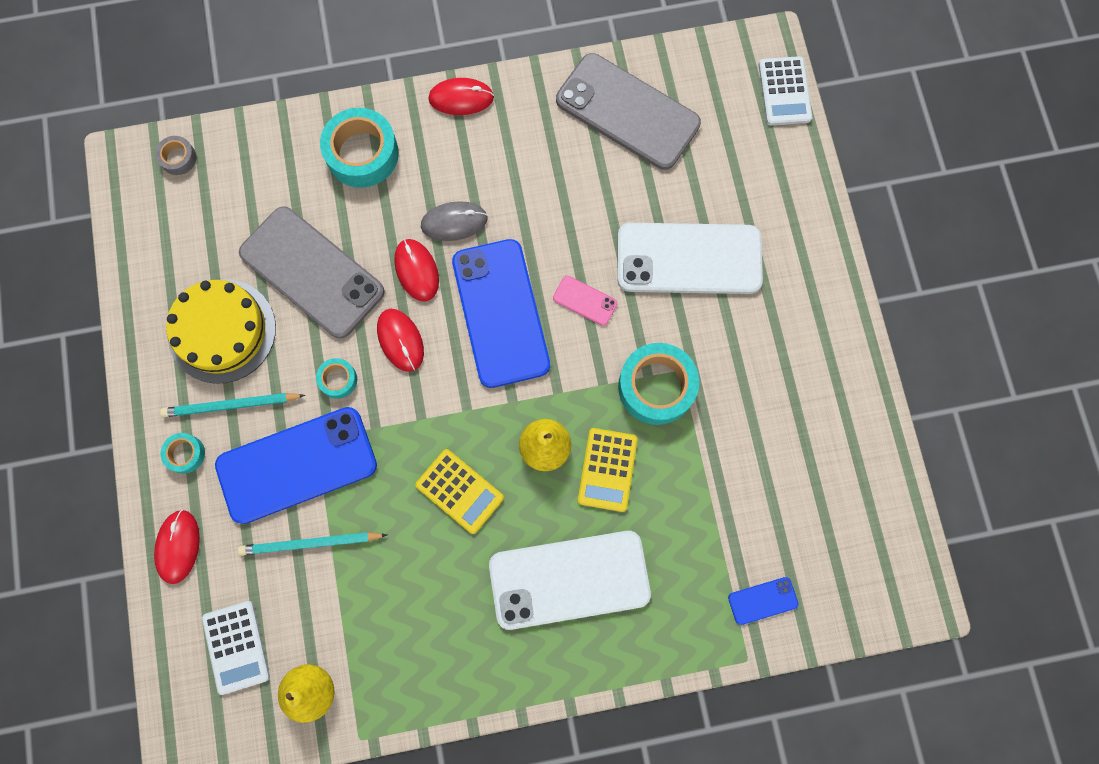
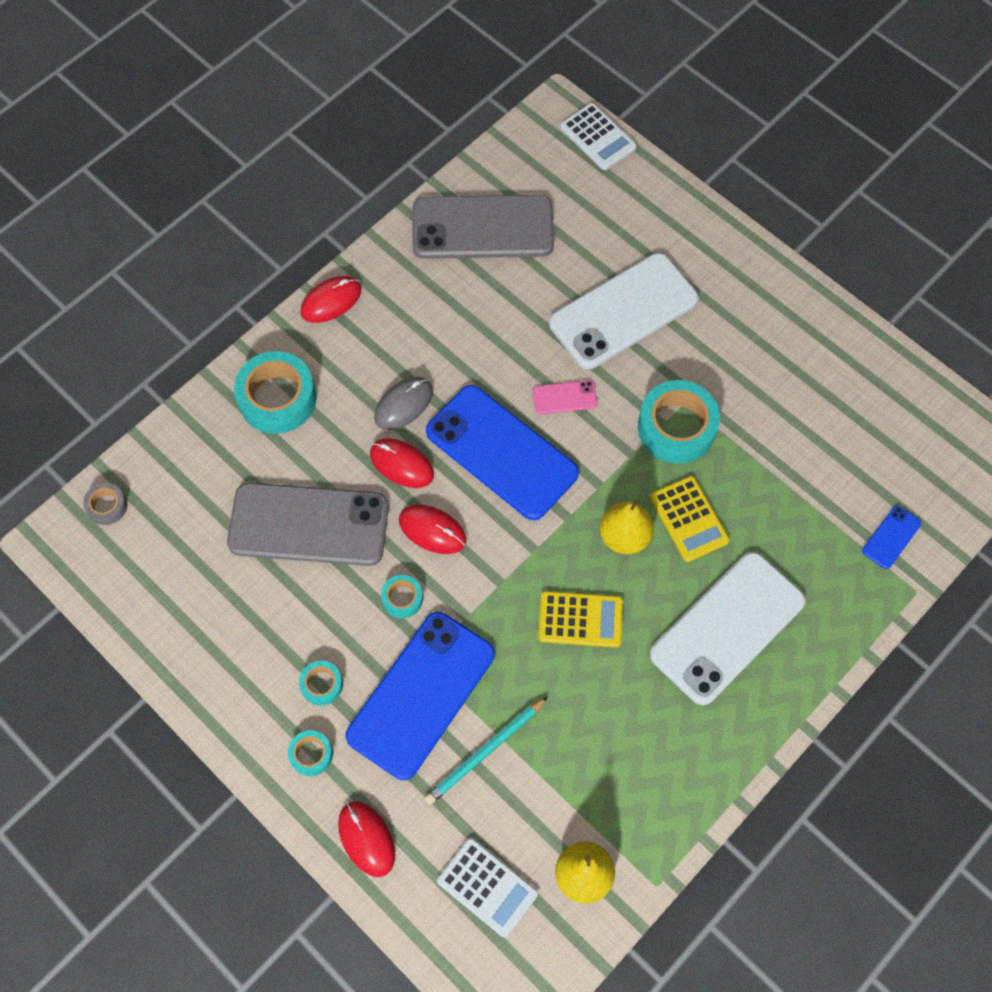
camera: 35 degrees left, 10 degrees down
(222, 331) = (263, 627): yellow cake -> none
(231, 405) = (322, 684): turquoise pencil -> turquoise tape

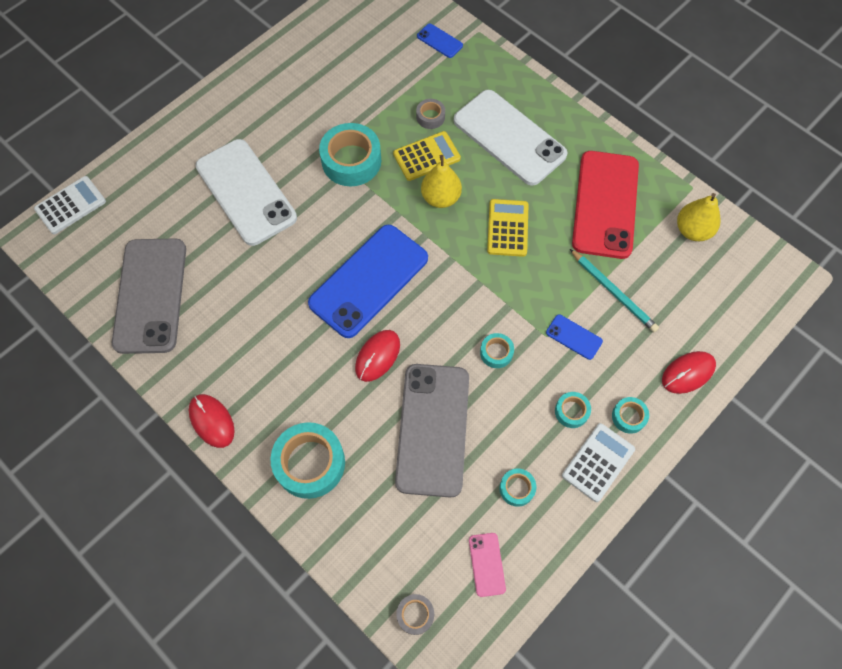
camera: 90 degrees left, 0 degrees up
(232, 615) = (517, 488): none -> turquoise tape
(403, 404) = (321, 356): grey mouse -> none
(421, 695) = (574, 337): blue phone -> blue phone, size x0.42
(432, 530) = (437, 331): red mouse -> none
(487, 887) = (710, 290): white calculator -> white calculator (598, 462)
(564, 397) = (321, 235): pink phone -> pink phone (487, 564)
(622, 753) = (605, 204): none -> red phone
(754, 524) = (430, 117): none -> grey tape

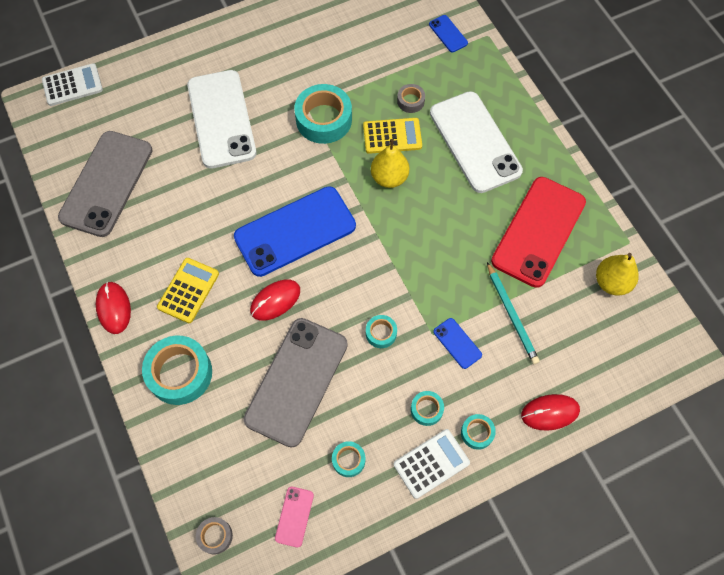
camera: 20 degrees right, 0 degrees up
(507, 228) = (438, 224): yellow calculator -> yellow calculator (188, 290)

